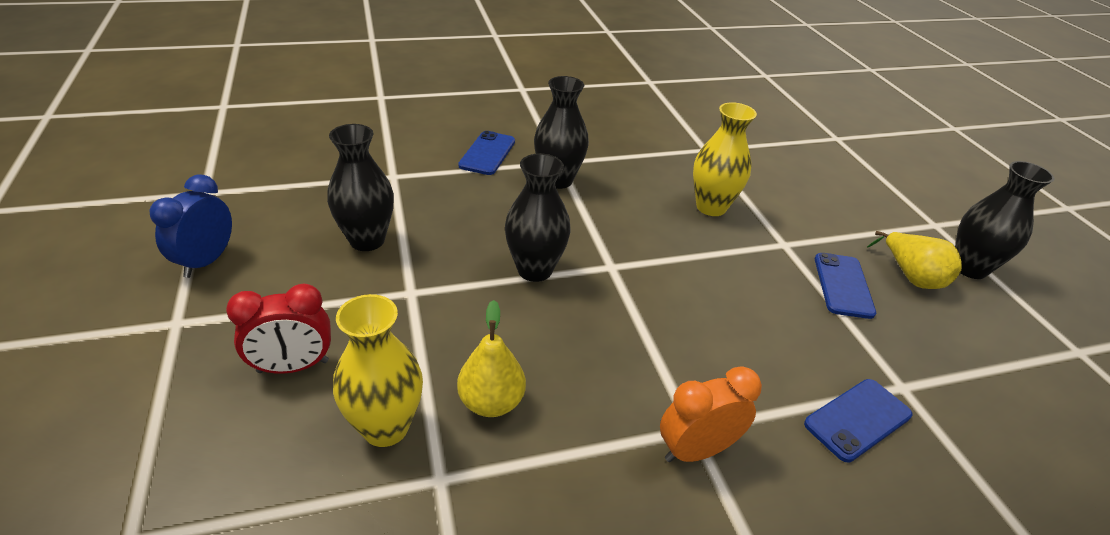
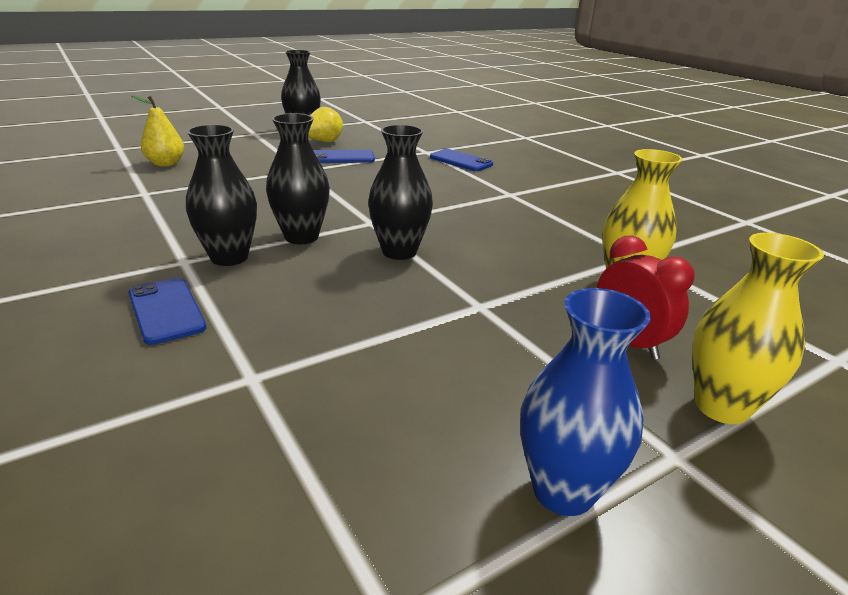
camera: 105 degrees left, 10 degrees down
(206, 261) = (563, 490): blue clock -> blue vase
(367, 240) = (417, 356): black vase -> black vase (301, 237)
(487, 153) = (166, 310): blue phone -> blue phone turned 60 degrees clockwise
(491, 402) = (559, 250): yellow pear -> yellow pear (166, 164)
(696, 450) = (524, 193): orange clock -> none
(711, 207) = (258, 191): yellow vase -> yellow vase (721, 406)

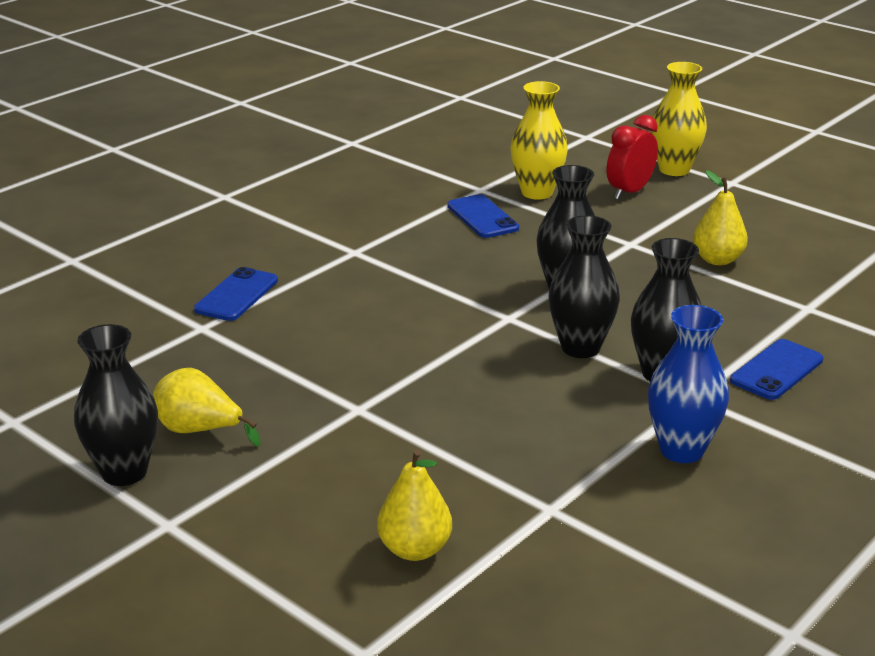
camera: 105 degrees left, 0 degrees up
(343, 157) = (275, 389): blue phone -> blue phone (482, 217)
(411, 351) = (717, 260): none -> yellow pear
(563, 490) = (788, 207): blue vase -> blue vase (681, 450)

